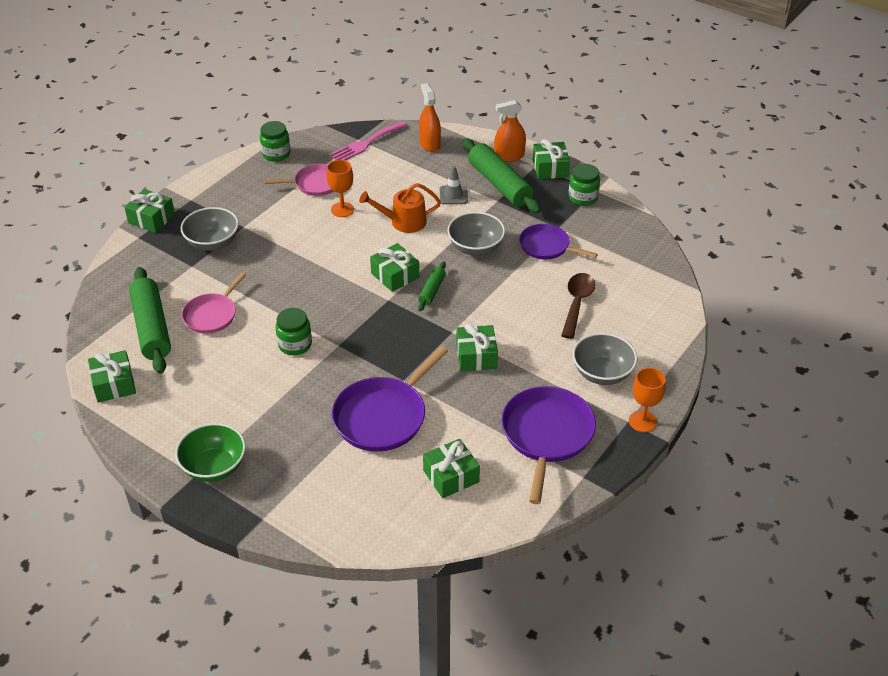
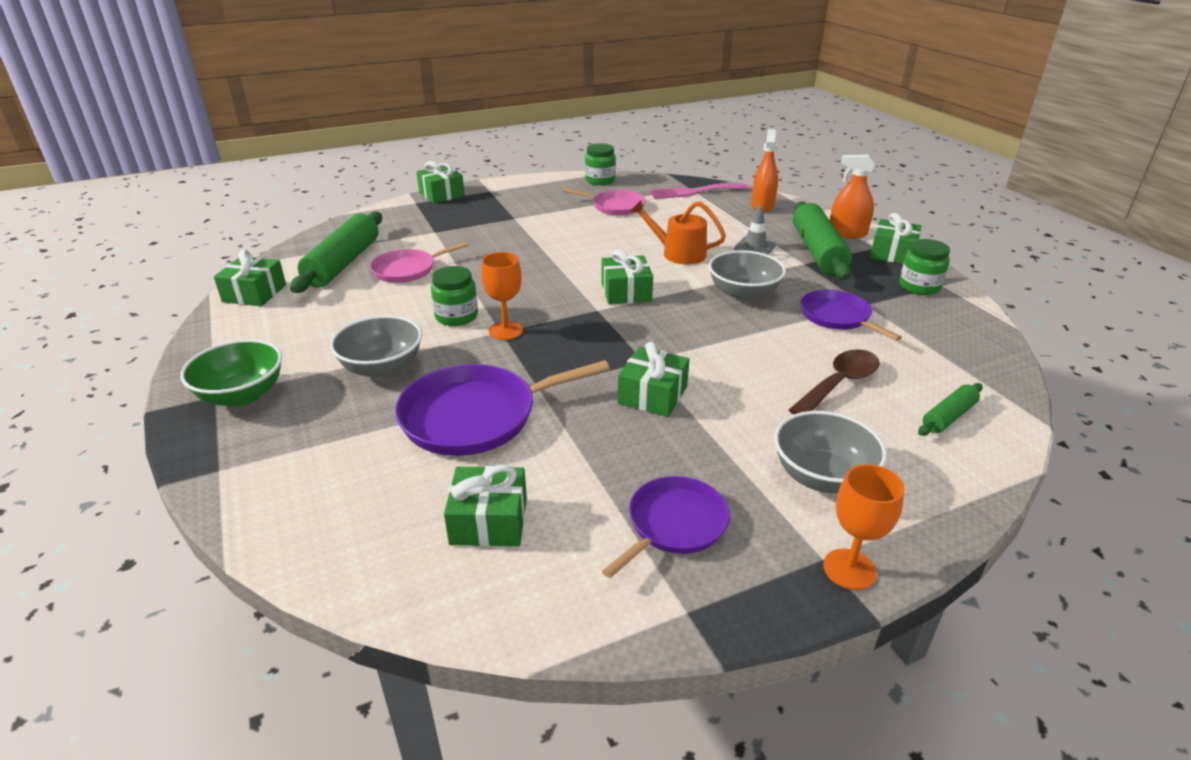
camera: 30 degrees right, 10 degrees down
(212, 243) = (473, 221): grey bowl -> grey bowl (382, 368)
(342, 209) = (622, 229): orange goblet -> orange goblet (505, 331)
(432, 291) = (656, 316): green rolling pin -> green rolling pin (948, 417)
(547, 435) = (674, 525): purple pan -> purple pan, size x0.63

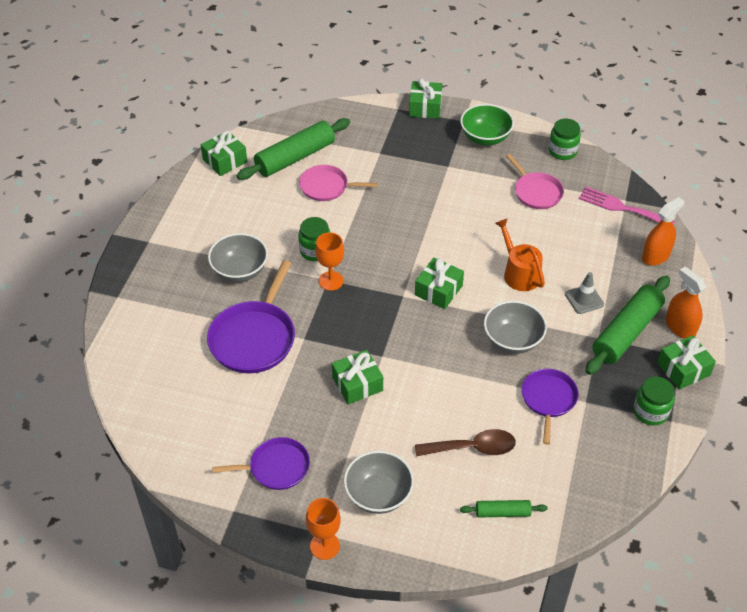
camera: 40 degrees right, 15 degrees up
(242, 395) = (160, 249): green bowl -> green bowl (485, 137)
(476, 416) = (254, 338): purple pan -> purple pan turned 90 degrees counterclockwise
(489, 521) = (201, 407): green gift -> none

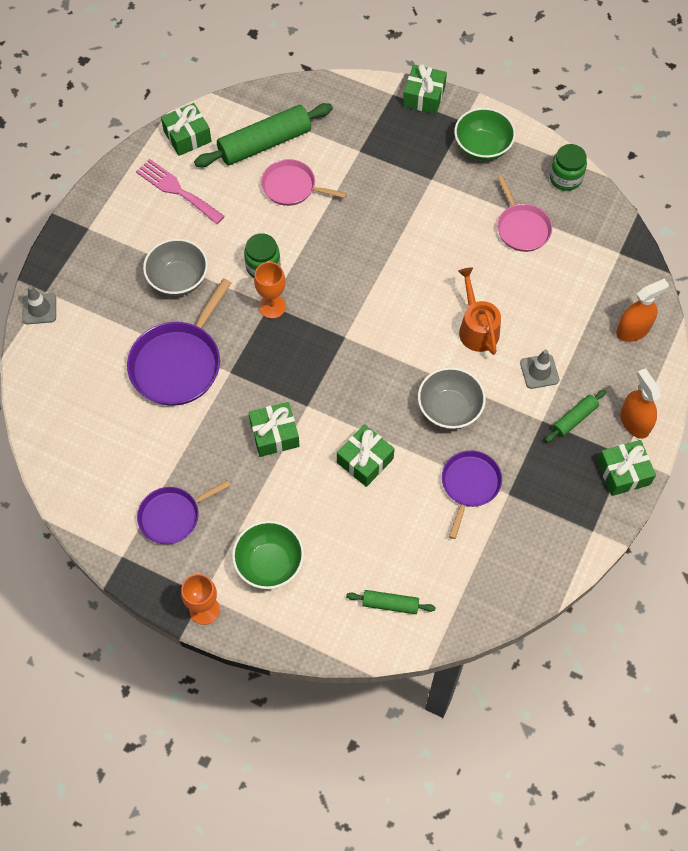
camera: 10 degrees right, 15 degrees up
(114, 311) = (39, 309): none -> grey traffic cone
(276, 467) = (173, 516): purple pan -> purple pan turned 150 degrees clockwise
(378, 494) = (269, 563): grey bowl -> green bowl
(438, 290) = (384, 336): green gift -> green gift (365, 460)
(472, 448) = (376, 527): brown spoon -> none
(622, 207) = (612, 262): pink fork -> pink fork (177, 190)
(626, 332) = (574, 419): green rolling pin -> green rolling pin, size x0.50
(650, 412) = (573, 517): green jar -> none

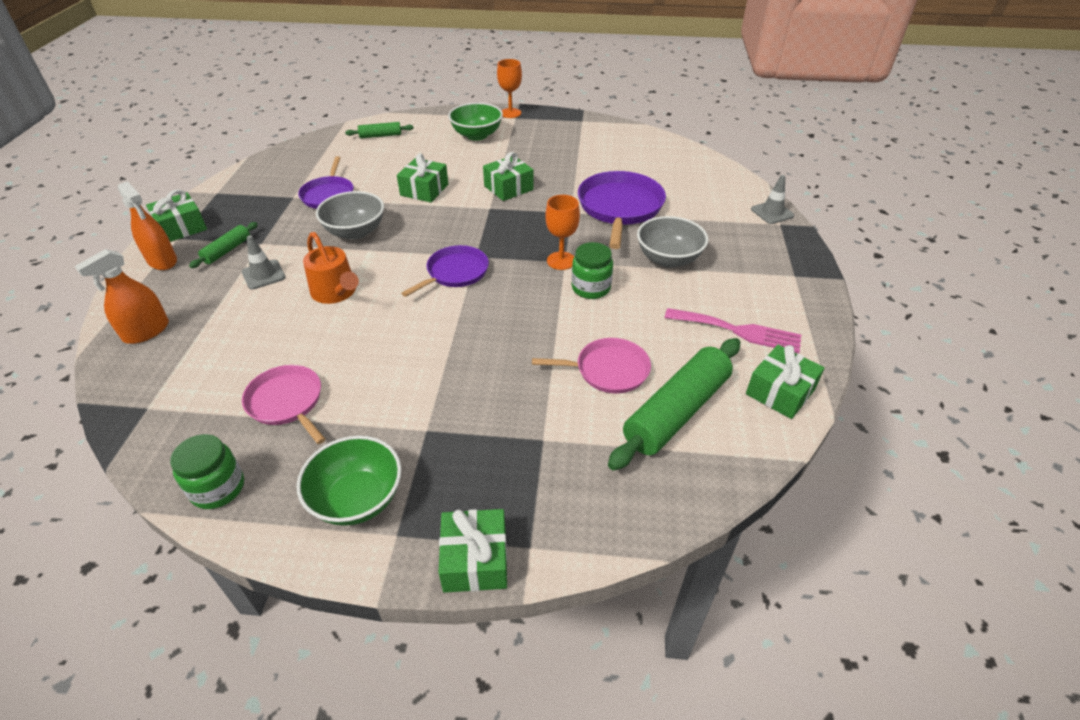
camera: 160 degrees right, 20 degrees down
(173, 516) = (560, 140): purple pan -> purple pan (455, 273)

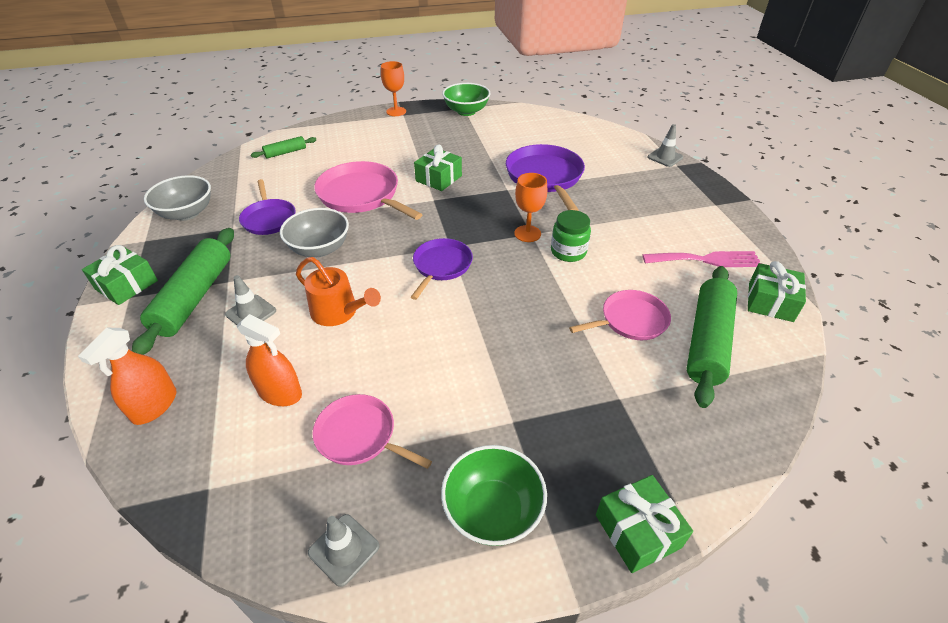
camera: 20 degrees left, 0 degrees up
(162, 260) = (126, 325): orange spray bottle -> orange spray bottle (280, 392)
(218, 488) = (344, 549): green jar -> grey traffic cone
(227, 250) = (195, 297): green rolling pin -> green rolling pin, size x2.00
(424, 190) = (362, 195): green gift -> pink pan
(477, 135) = (378, 136): green bowl -> green bowl (466, 111)
(668, 259) = (613, 212): grey bowl -> grey bowl (187, 213)

